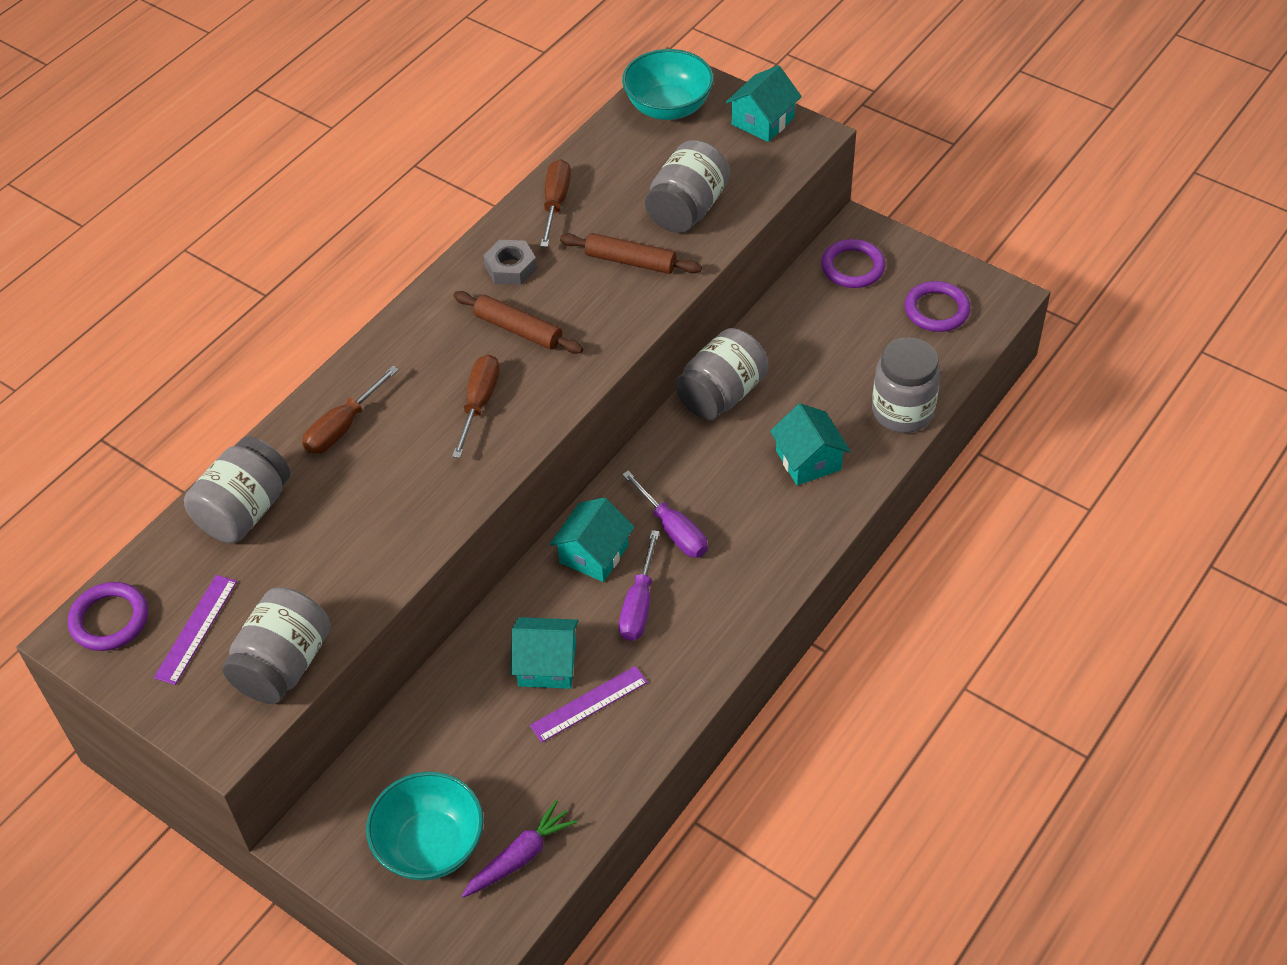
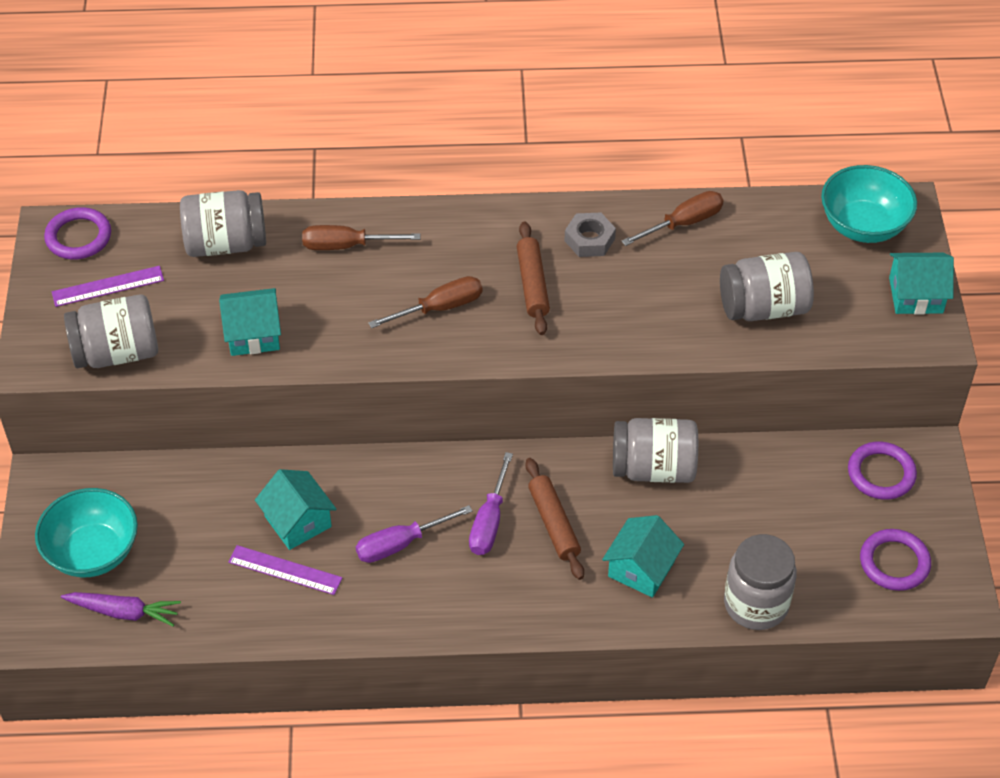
camera: 50 degrees right, 0 degrees up
(593, 554) = (422, 485): turquoise house -> turquoise house (253, 334)
(630, 261) = (670, 307): brown rolling pin -> brown rolling pin (554, 524)

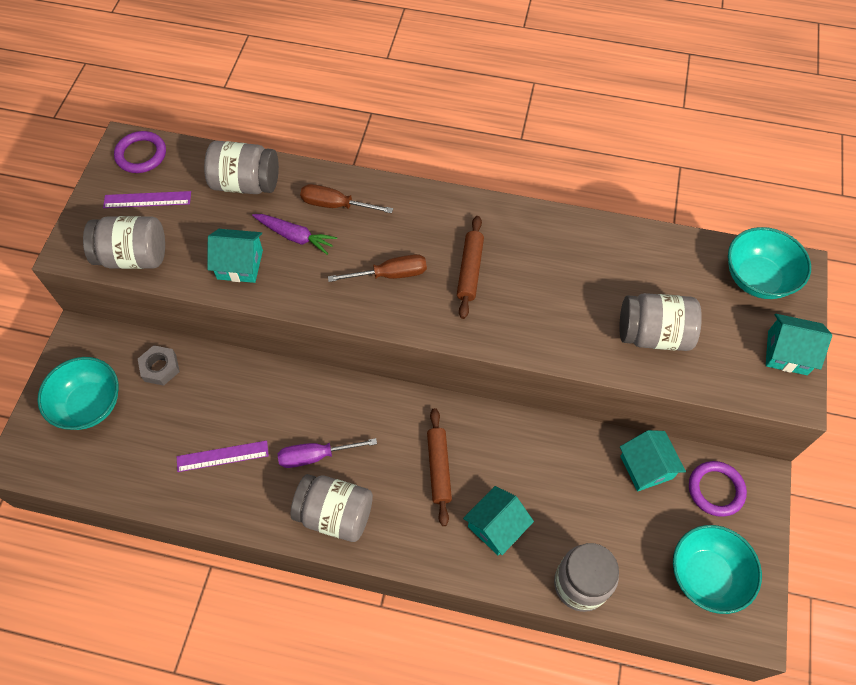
camera: 15 degrees right, 10 degrees up
(124, 612) = (94, 461): purple carrot -> purple carrot (295, 236)
(285, 570) = (222, 456): purple ruler -> purple ruler turned 45 degrees counterclockwise
(298, 521) = (246, 417): turquoise house -> turquoise house (646, 467)
(489, 521) = (389, 454): purple screwdriver -> none
(589, 240) = (527, 241): grey nut -> grey nut (160, 368)
(653, 468) = (531, 439): grey jar -> grey jar (335, 514)
(683, 223) = (607, 243): brown screwdriver -> none
(894, 562) = (706, 575): purple ring -> turquoise bowl

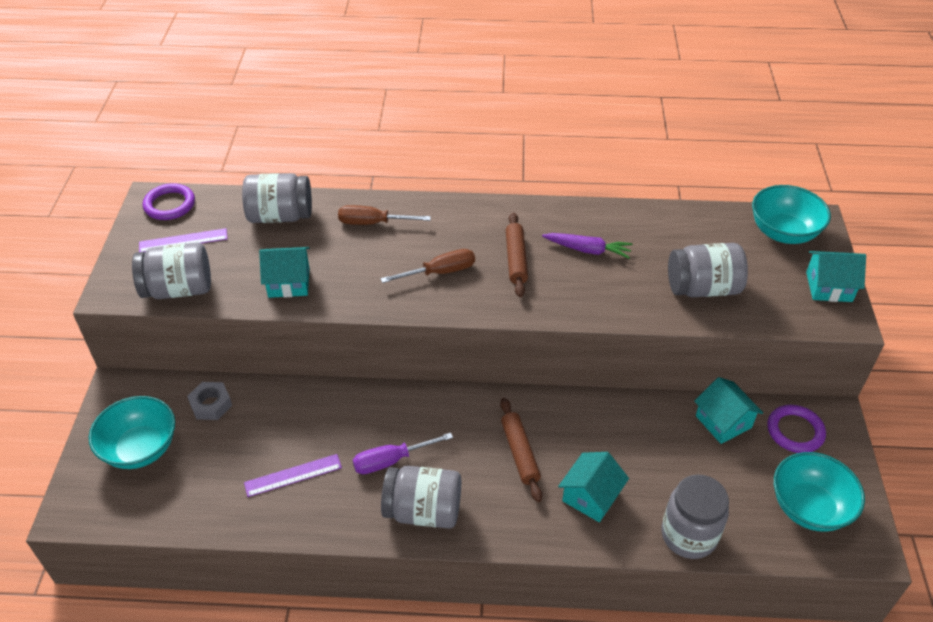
camera: 10 degrees left, 15 degrees down
(295, 236) = (339, 253): purple carrot -> purple carrot (587, 250)

